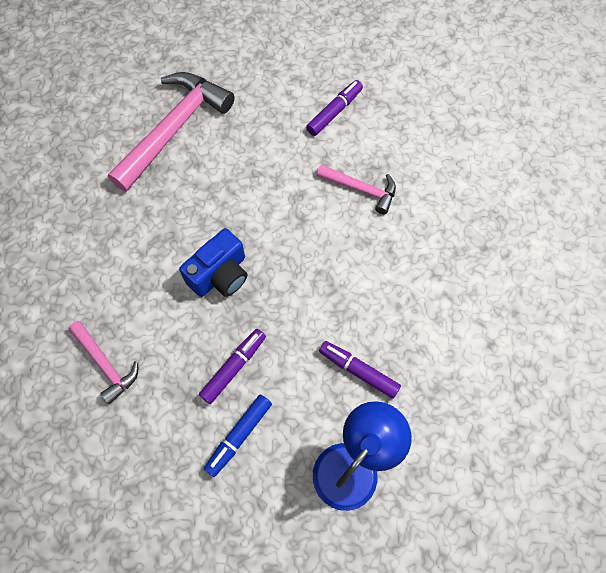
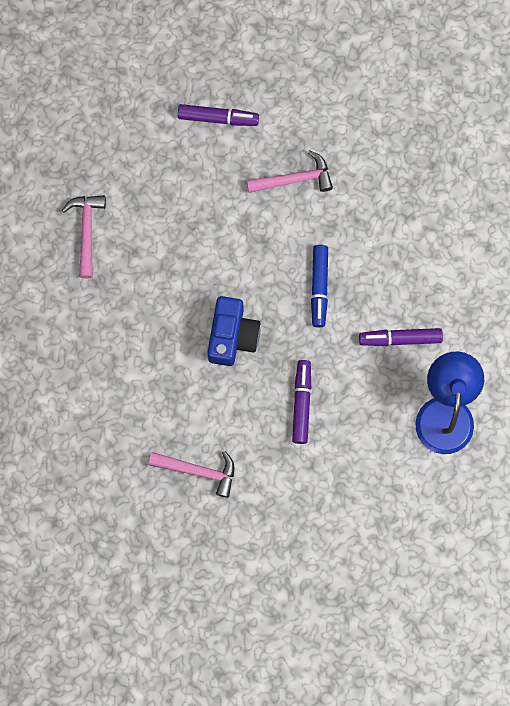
camera: 35 degrees left, 10 degrees up
(174, 128) = (86, 231): pink hammer -> pink hammer, size x0.53
(239, 436) = (345, 451): blue marker -> blue marker (319, 287)
(334, 112) = (218, 118): purple marker -> purple marker turned 90 degrees clockwise

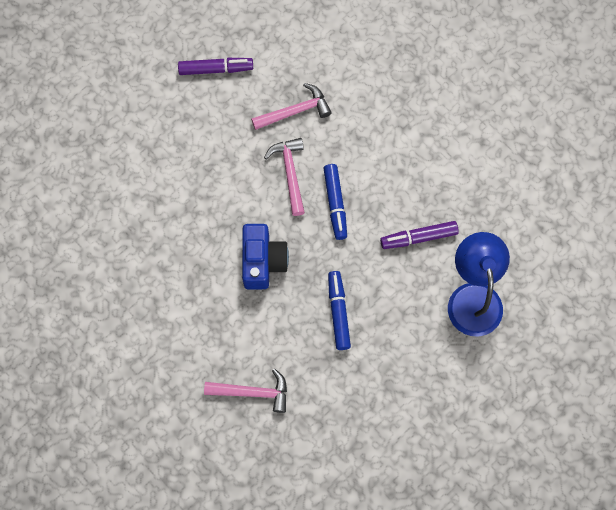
camera: 10 degrees left, 5 degrees down
(86, 231) = (111, 189): pink hammer -> pink hammer (290, 173)
(301, 403) = (338, 312): purple marker -> blue marker

